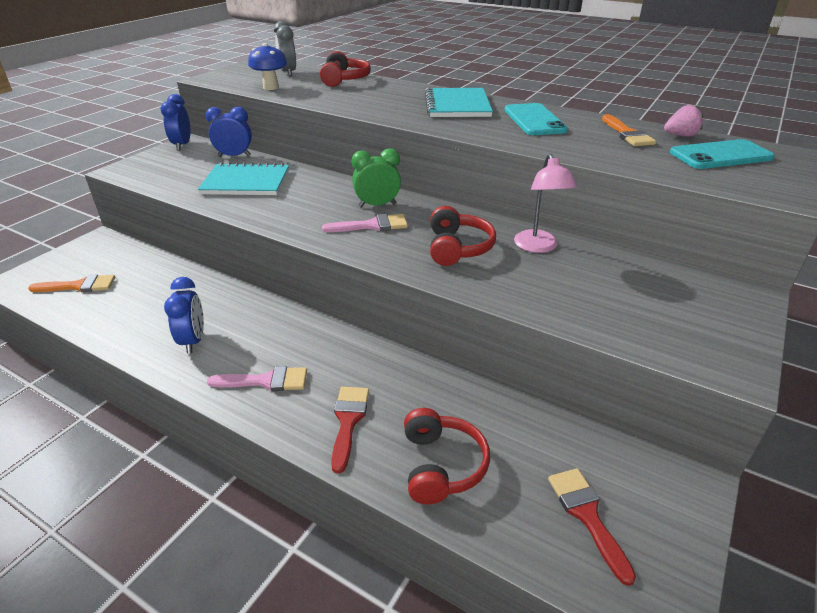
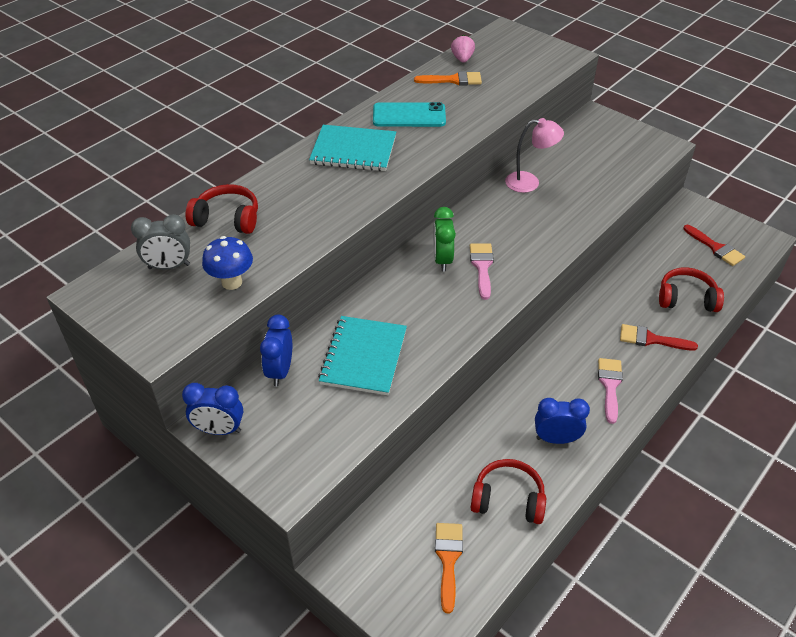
camera: 80 degrees left, 10 degrees up
(457, 248) = (526, 223): red headphones -> red headphones (508, 499)
(587, 515) = (716, 248): red brush -> red brush turned 120 degrees counterclockwise
(720, 155) = (503, 55): turquoise phone -> none

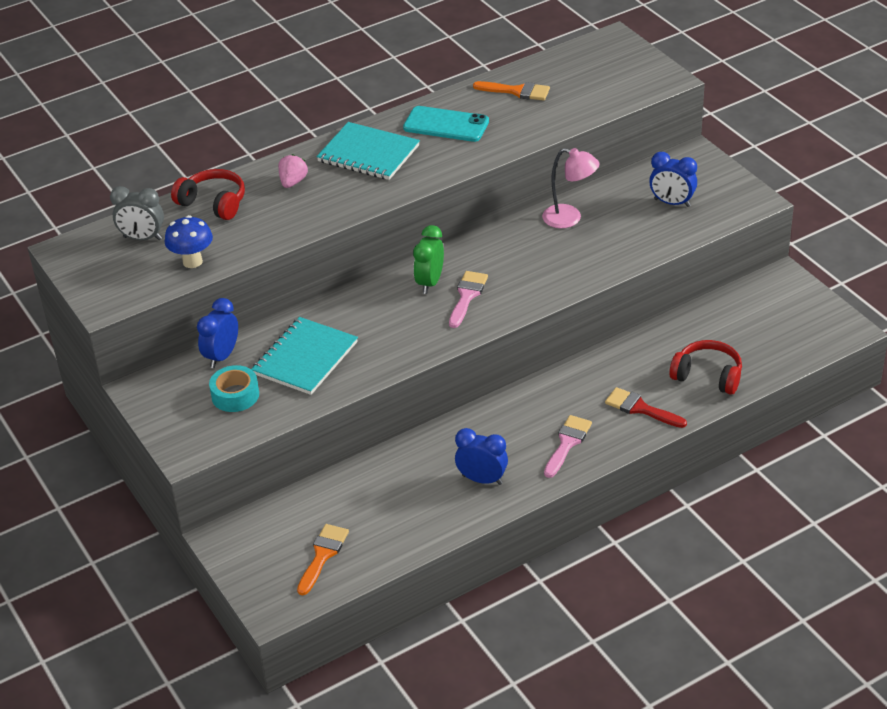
camera: 20 degrees right, 5 degrees down
(219, 430) = (147, 394): blue clock -> blue clock (672, 203)
(312, 411) = (235, 395): none -> turquoise tape
(462, 59) = (541, 68): pink strawberry -> pink strawberry (293, 182)
(508, 499) = (405, 520): red headphones -> none
(716, 248) = (780, 329): red brush -> none

